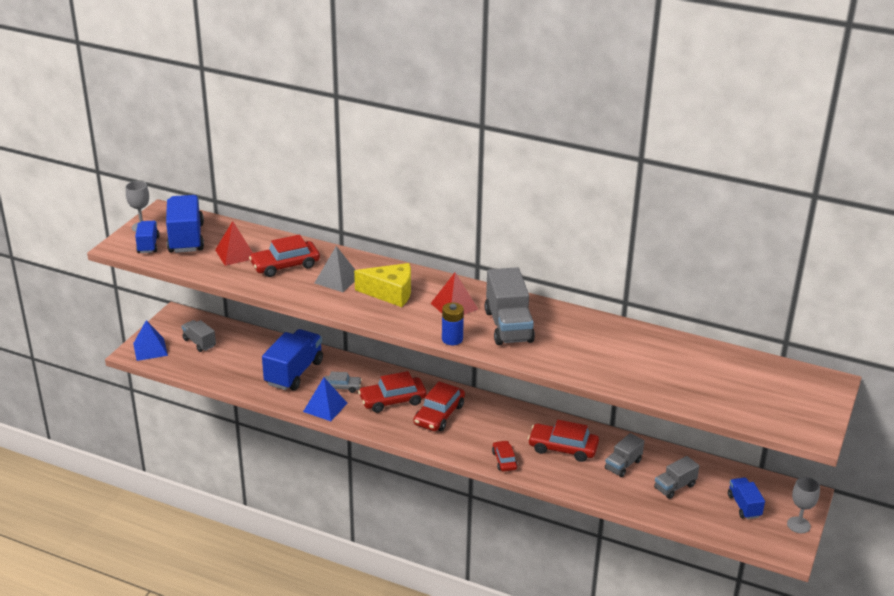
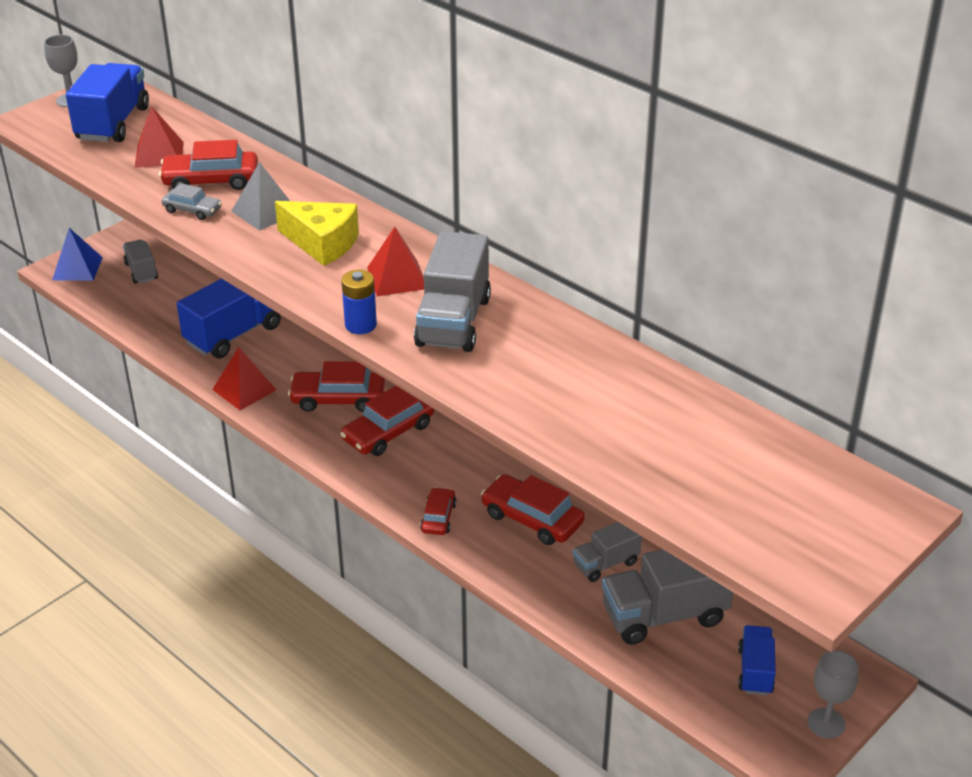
camera: 20 degrees right, 5 degrees up
(148, 245) = (60, 125): blue truck -> none
(325, 407) = (244, 389): blue pyramid -> red pyramid
(342, 387) = (282, 367): grey car -> grey car (192, 210)
(674, 487) = (664, 615): grey truck -> grey truck, size x1.79

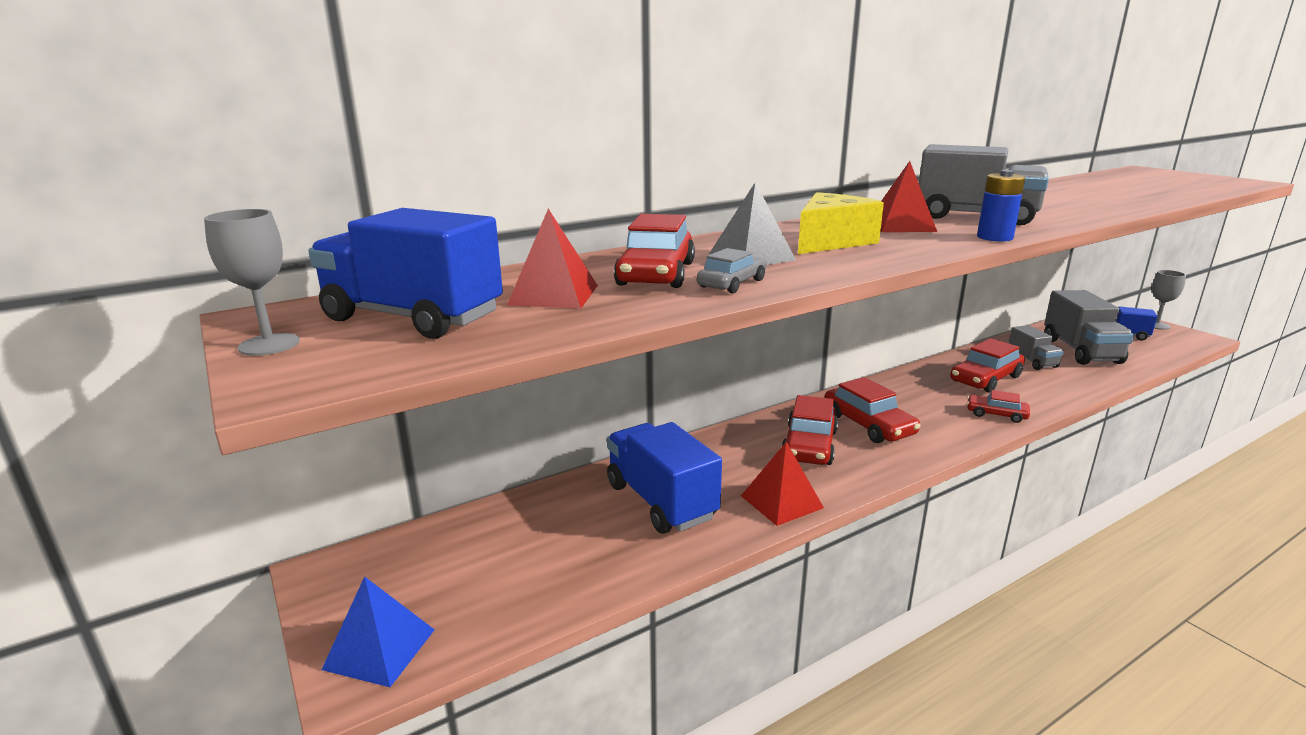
camera: 75 degrees left, 15 degrees down
(141, 271) = (450, 572): grey truck -> none

